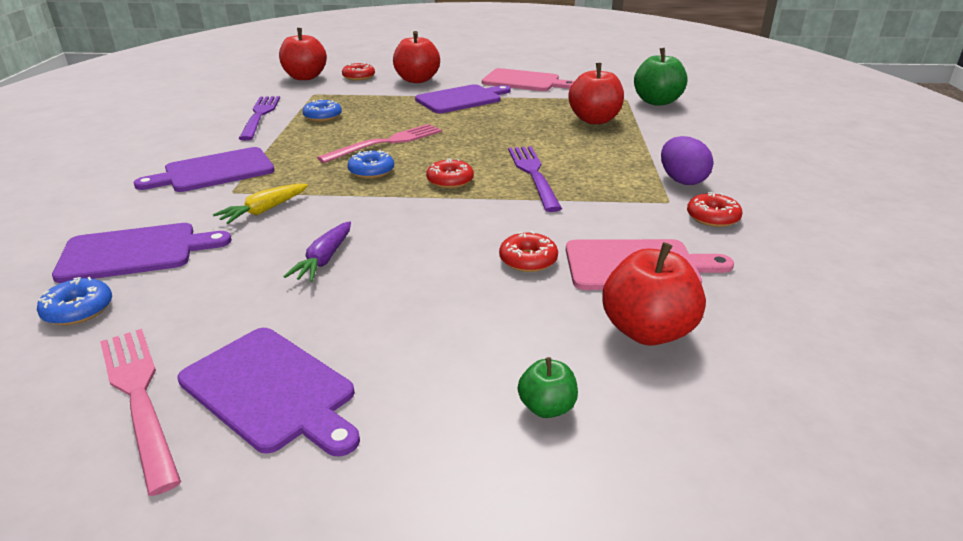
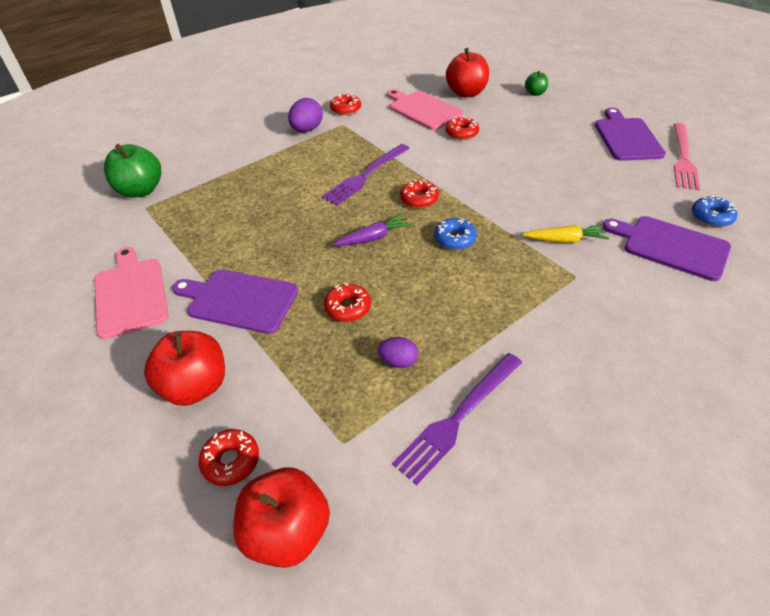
camera: 130 degrees left, 15 degrees up
(214, 171) = (575, 317): purple cutting board -> none
(323, 116) = (398, 361): blue donut -> purple egg
(324, 259) = (558, 182): purple carrot -> purple carrot (373, 238)
(386, 143) = (401, 268): pink fork -> none
(390, 119) = (348, 307): none -> red donut
(594, 120) = (224, 199): red apple -> none

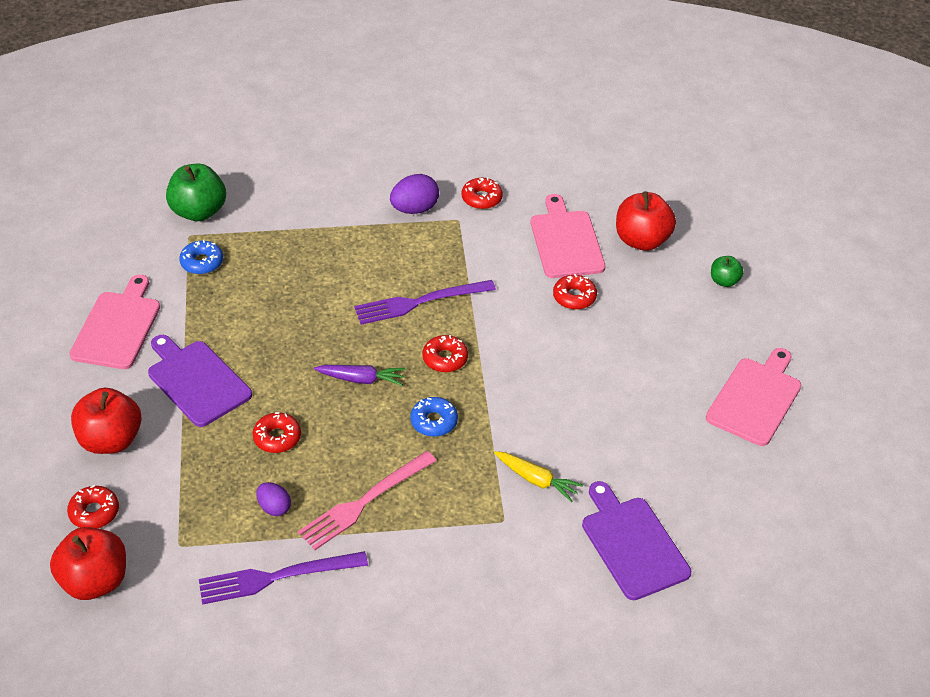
camera: 30 degrees right, 0 degrees up
(627, 137) = (756, 398): purple cutting board -> pink cutting board
(683, 158) = (784, 458): pink fork -> pink fork (364, 502)
(711, 217) = (718, 538): blue donut -> blue donut (202, 262)

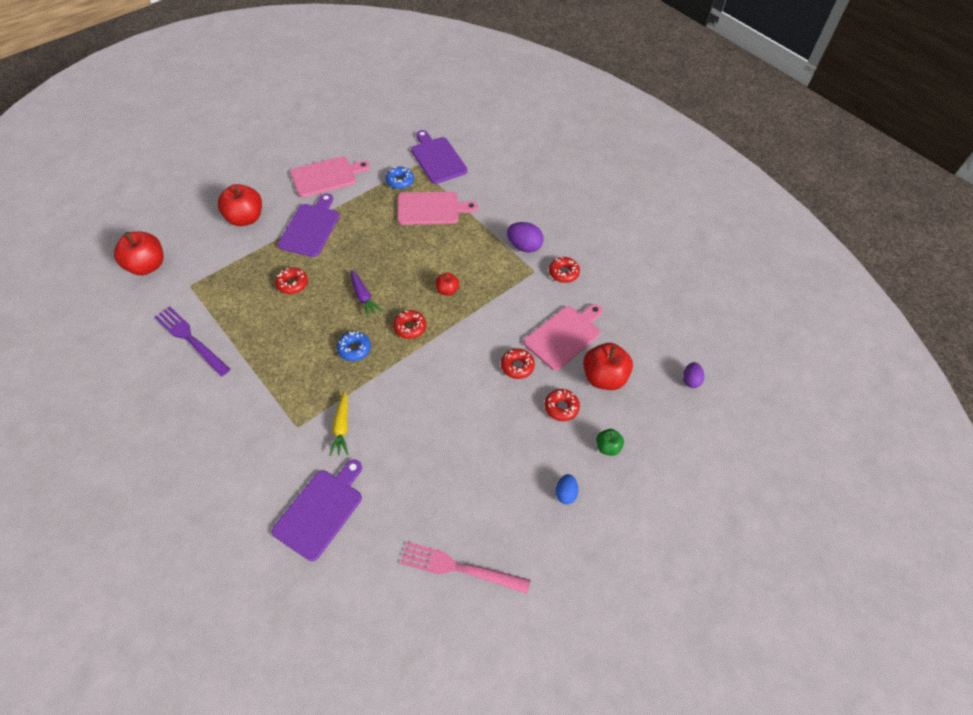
camera: 55 degrees right, 10 degrees up
(94, 512) = (192, 240): red donut -> red donut (561, 407)
(198, 211) = (437, 158): green apple -> purple cutting board
(274, 507) = (240, 311): purple egg -> purple egg (690, 380)
(364, 502) = (269, 349): pink fork -> pink fork (459, 568)
(419, 302) = (447, 290): purple fork -> red apple
(753, 338) = (565, 493): none -> blue egg
(756, 398) = (506, 524): pink cutting board -> pink cutting board (431, 208)

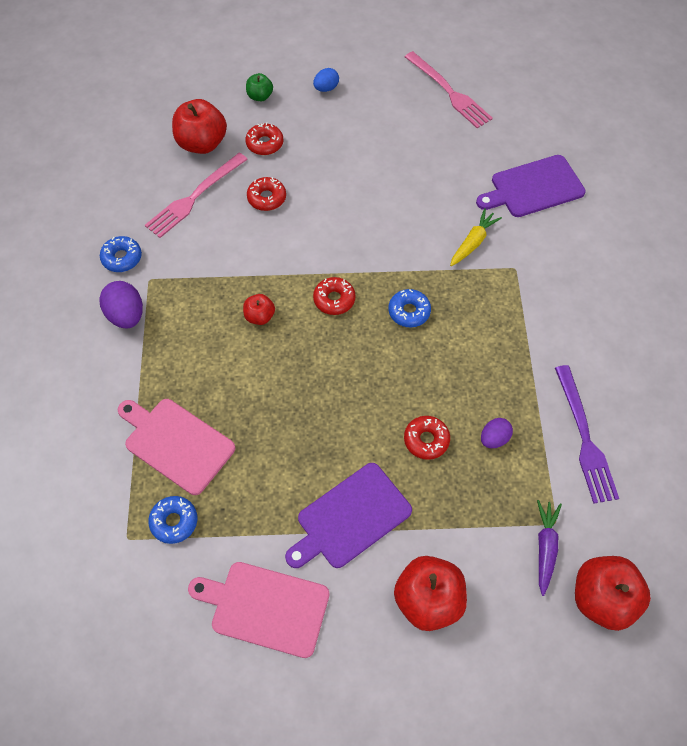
camera: 140 degrees left, 5 degrees up
(363, 297) = (356, 368): purple carrot -> purple carrot (545, 547)
(437, 158) = (88, 529): purple cutting board -> none
(563, 273) = (122, 258): red donut -> blue donut
(564, 336) = (194, 197): pink cutting board -> pink fork
(690, 380) = (134, 98): purple egg -> purple egg (494, 438)

